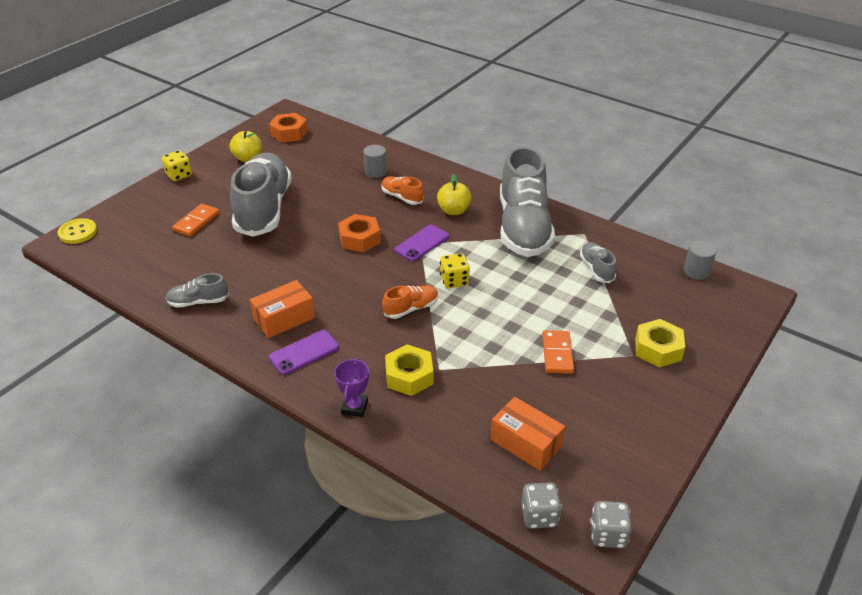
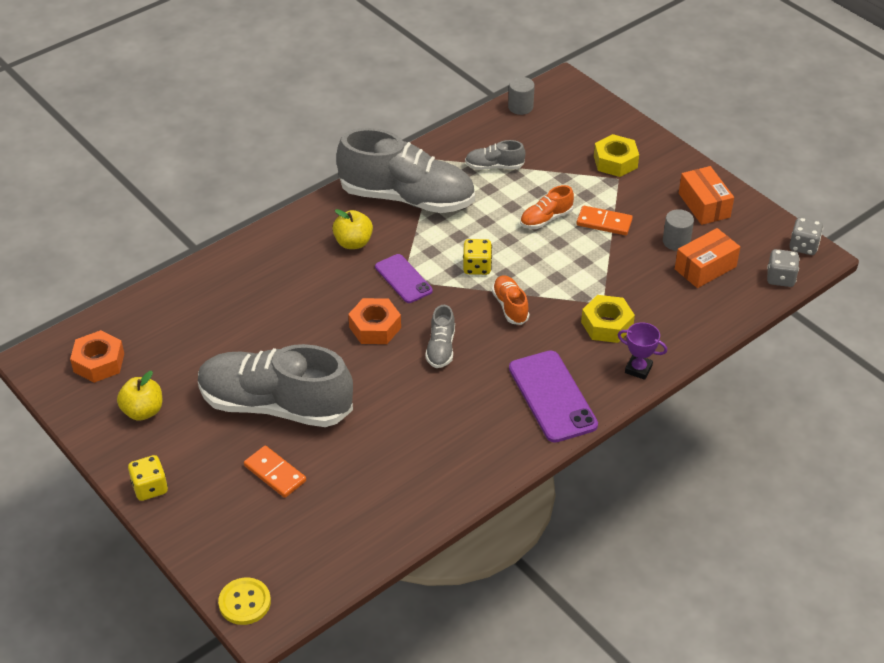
camera: 75 degrees left, 5 degrees up
(198, 302) = (440, 478): grey shoe -> grey shoe (441, 348)
(284, 318) = (494, 407): orange box -> orange box (704, 205)
(304, 352) = (552, 396): purple phone -> purple phone, size x1.59
(375, 172) = (241, 293): grey cylinder -> grey cylinder (676, 241)
(402, 197) = (307, 279): orange shoe -> orange shoe (546, 219)

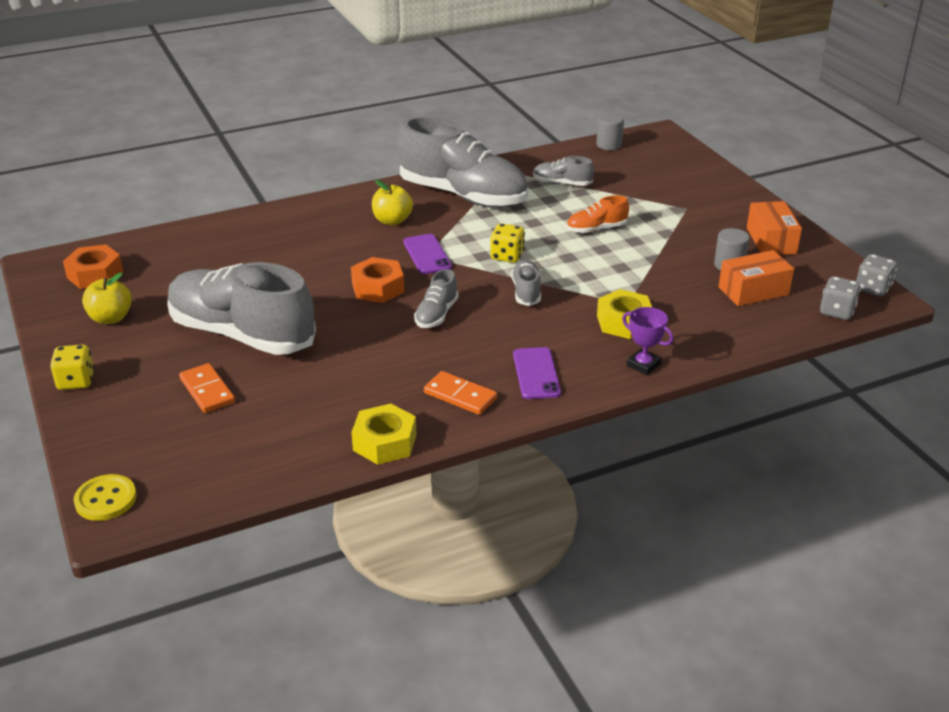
camera: 15 degrees right, 10 degrees down
(510, 306) = (526, 292): orange shoe -> grey shoe
(552, 396) = (536, 373): purple phone -> purple phone, size x0.63
(604, 222) = (657, 240): orange domino -> orange domino (460, 395)
(615, 162) = (688, 195): yellow nut -> yellow nut (384, 442)

